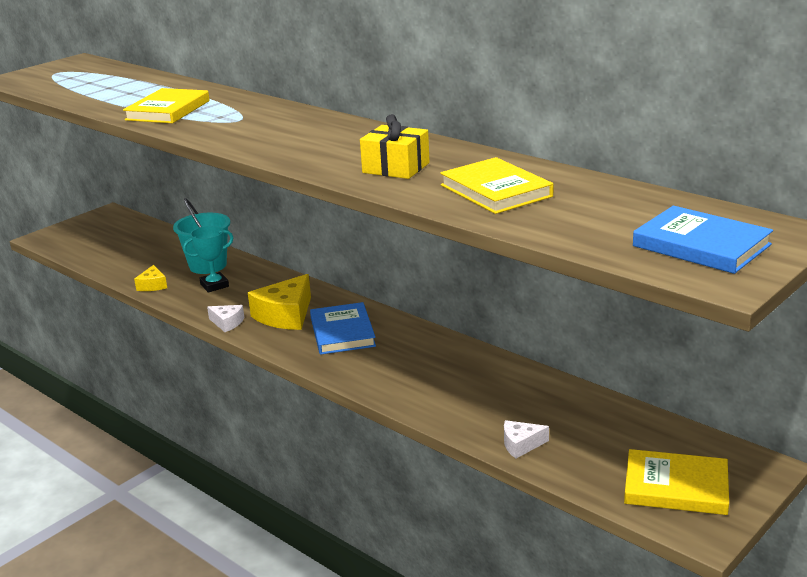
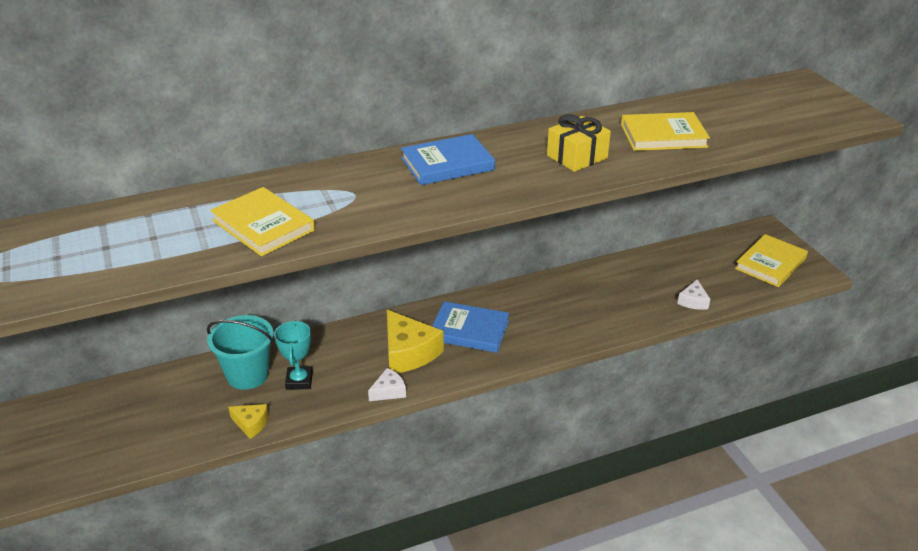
camera: 65 degrees left, 10 degrees up
(701, 245) = (806, 107): blue book -> blue book (447, 164)

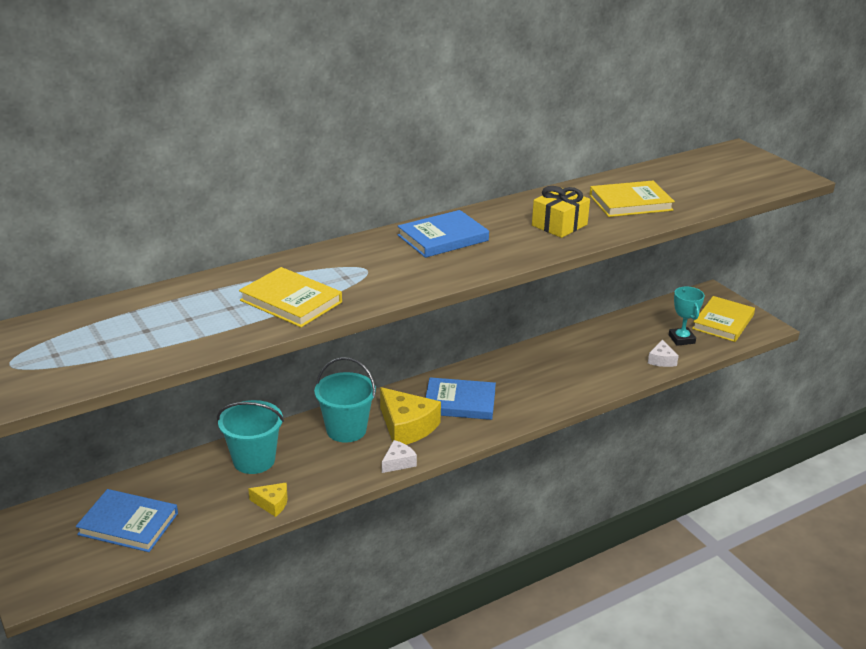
camera: 10 degrees left, 5 degrees down
(107, 431) = (128, 524): none -> blue book
(299, 381) = (307, 461): turquoise trophy -> turquoise trophy (681, 339)
(347, 350) = (346, 430): none -> turquoise bucket

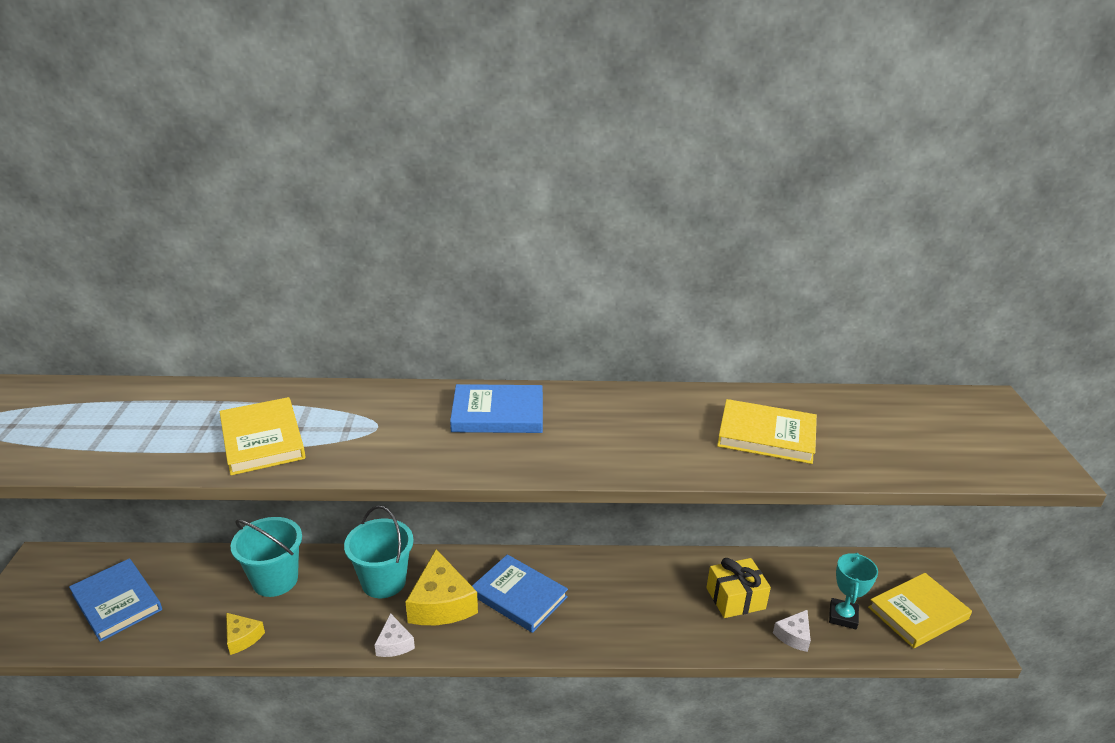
camera: 30 degrees right, 0 degrees up
(398, 462) = (394, 644): white cheese -> white cheese turned 90 degrees clockwise
(559, 225) = (645, 439): yellow gift -> yellow gift (735, 598)

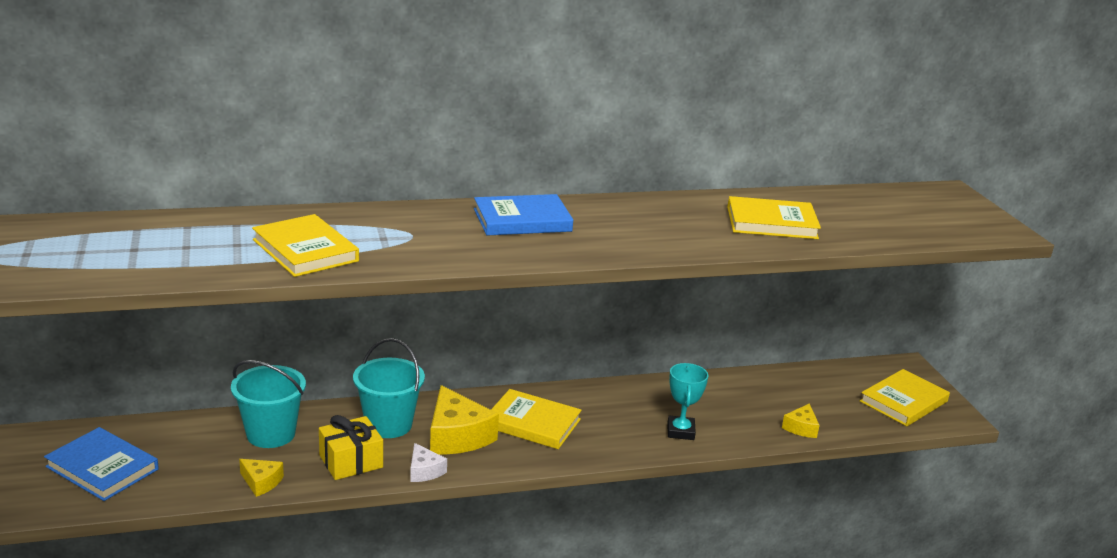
camera: 15 degrees left, 5 degrees down
(519, 596) = (532, 423): blue book -> yellow book
(735, 598) = (739, 406): yellow gift -> yellow gift (351, 461)
(794, 636) = (801, 428): white cheese -> yellow cheese
(843, 616) = (839, 410): turquoise trophy -> turquoise trophy (680, 431)

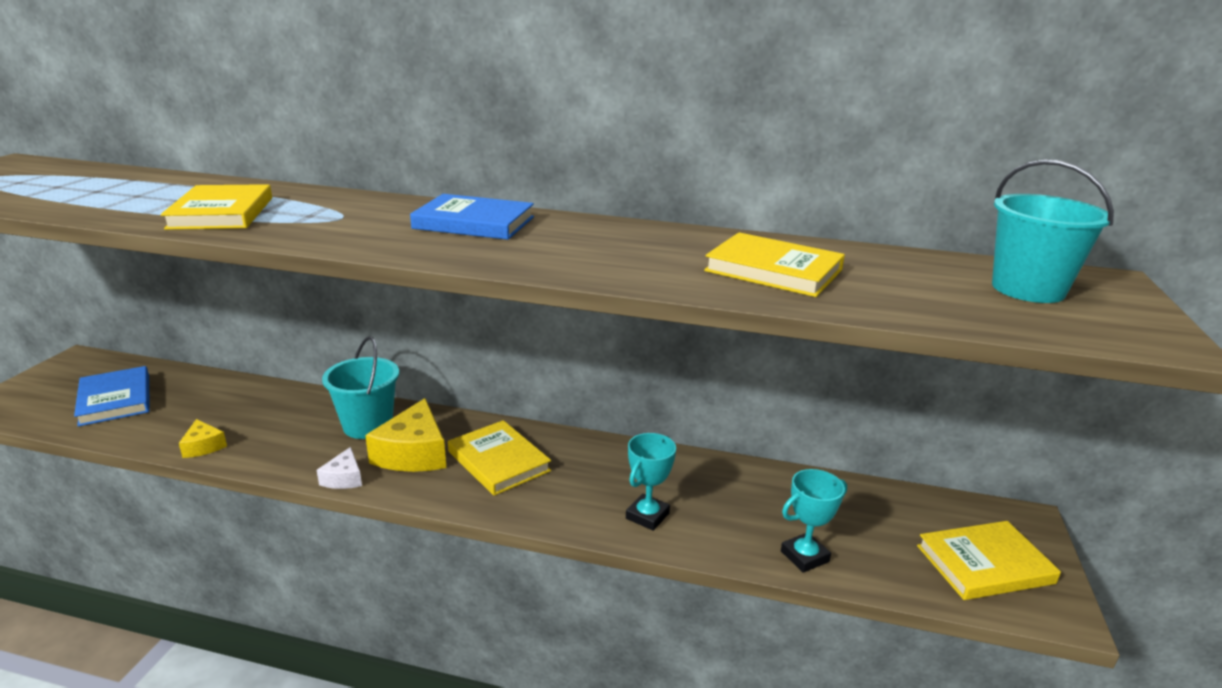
camera: 30 degrees right, 0 degrees up
(271, 434) = (266, 407): turquoise bucket -> turquoise bucket (1028, 289)
(351, 461) = (295, 449): yellow gift -> none
(801, 428) = (804, 556): yellow cheese -> turquoise trophy

